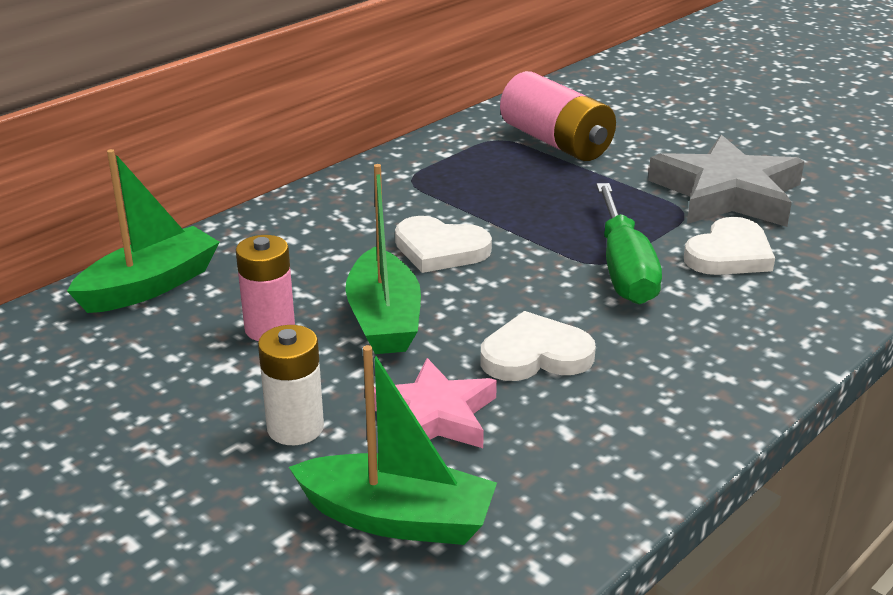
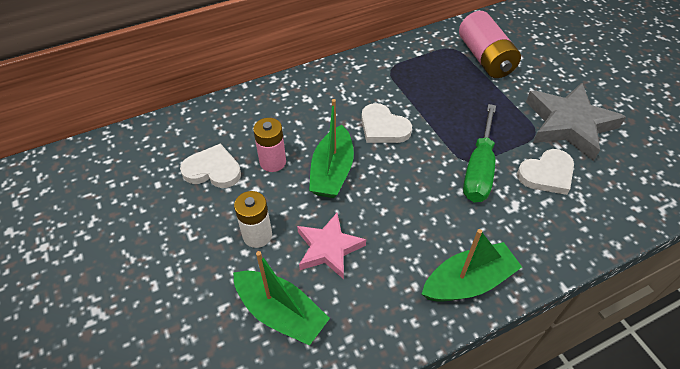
camera: 20 degrees right, 20 degrees up
(150, 286) = (228, 116): green boat -> green boat (468, 282)
(535, 355) = (400, 220): white heart -> white heart (213, 170)

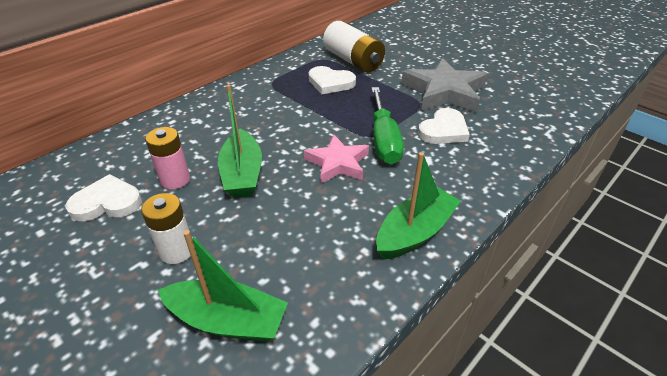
camera: 20 degrees left, 10 degrees down
(329, 248) = (262, 241): pink star -> pink star (338, 163)
(383, 127) = (281, 127): white heart -> white heart (330, 83)
(485, 58) = (353, 60): pink battery -> white battery

